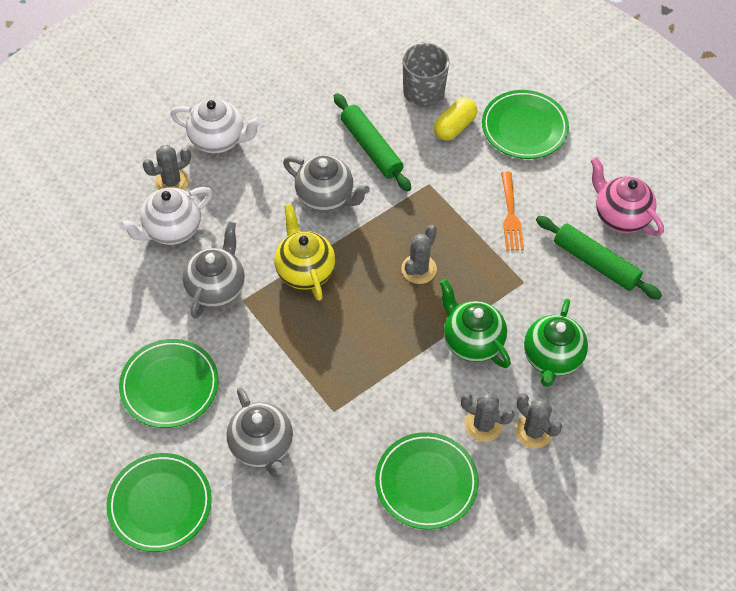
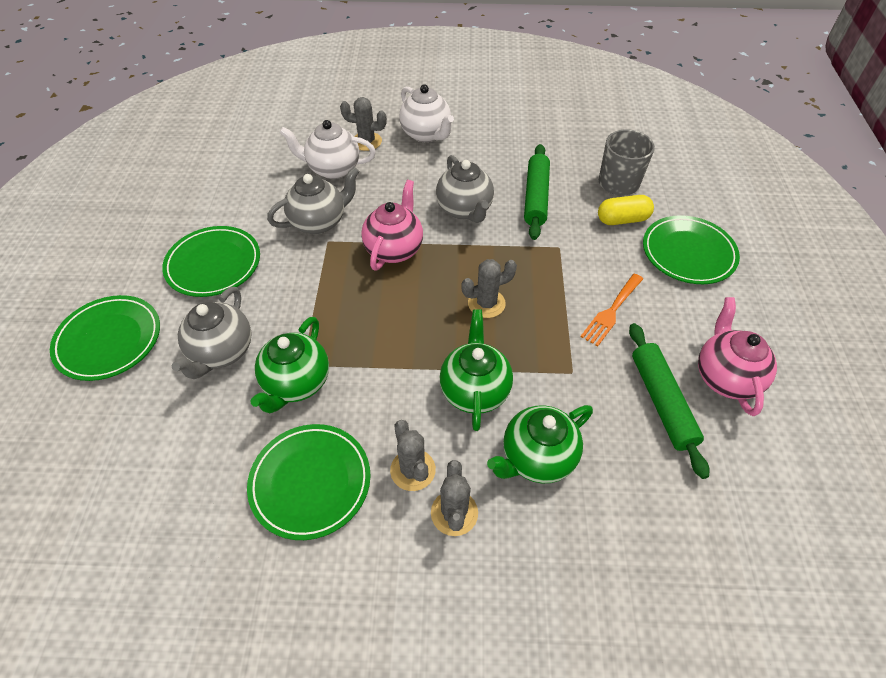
camera: 40 degrees right, 5 degrees down
(305, 271) = (394, 249): yellow teapot -> pink teapot
(344, 427) = (296, 383): none -> green teapot

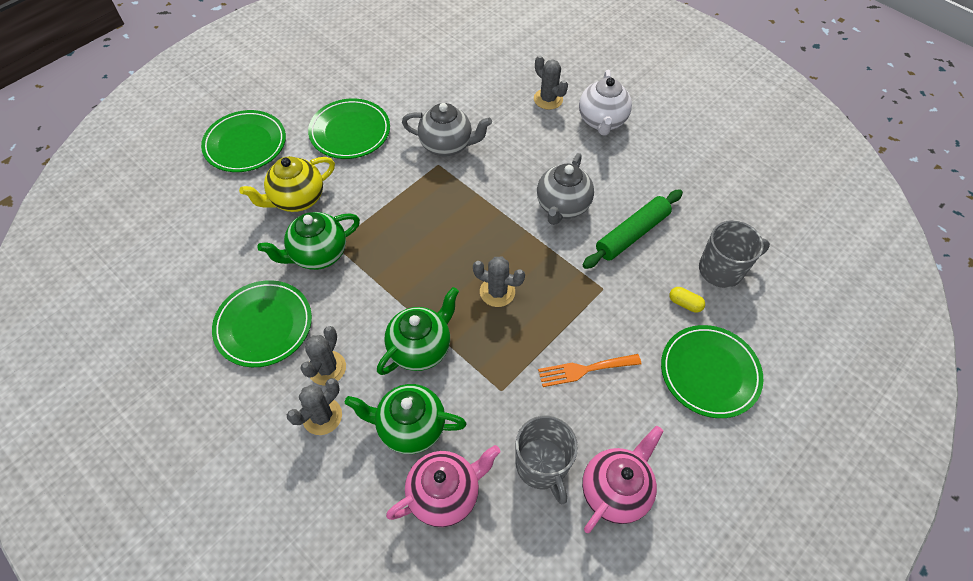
camera: 40 degrees right, 5 degrees up
(222, 352) = (297, 199): grey teapot -> yellow teapot
(333, 169) = (499, 107): white teapot -> none
(394, 249) = (476, 202): pink teapot -> pink teapot (445, 494)
(622, 219) = (684, 303): yellow capsule -> yellow capsule, size x0.62
(661, 402) = (542, 465): green rolling pin -> grey mug

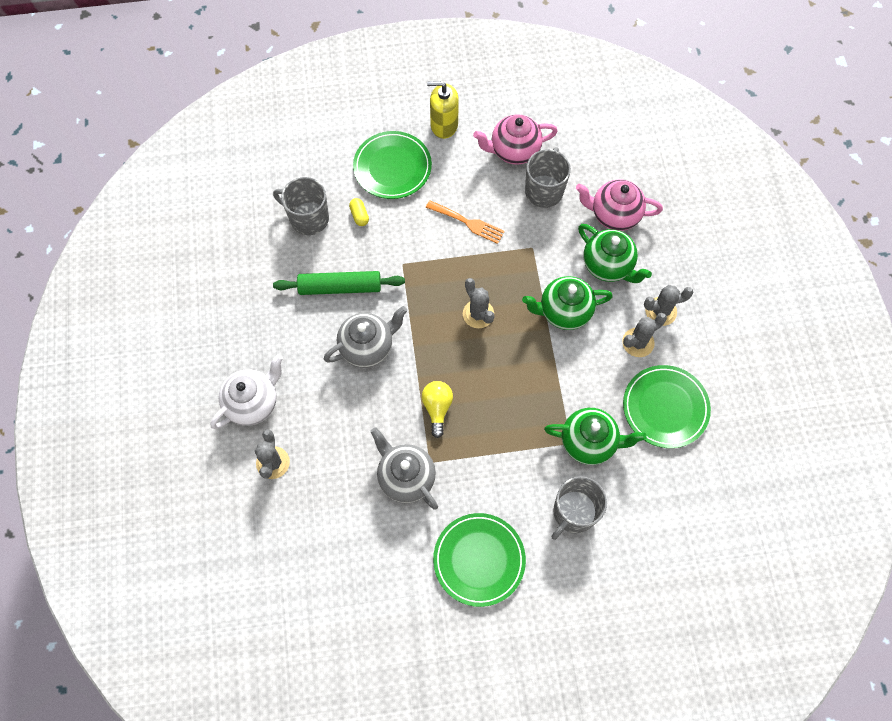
camera: 140 degrees left, 10 degrees up
(245, 144) = (584, 618): green plate -> none
(297, 199) = (574, 513): yellow teapot -> grey mug
(465, 200) = (437, 408): none -> yellow light bulb
(714, 463) = (444, 125): none -> yellow soap dispenser

